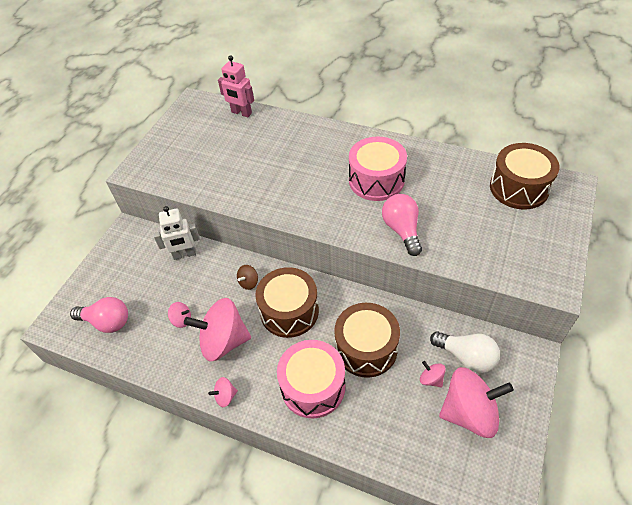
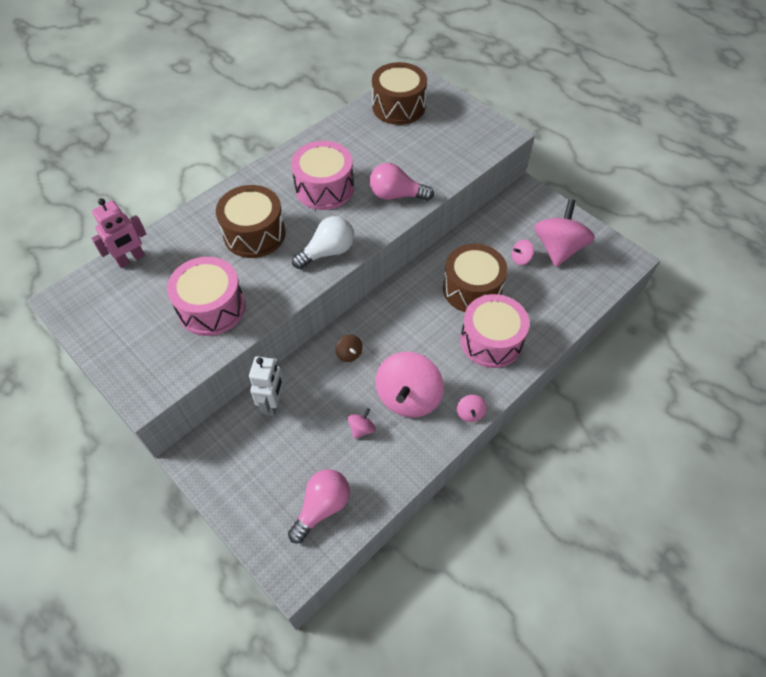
camera: 70 degrees left, 5 degrees up
(219, 170) = (211, 308): none -> pink drum
(289, 311) = (403, 331): brown drum -> brown drum (254, 234)
(466, 357) = (512, 229): white light bulb -> white light bulb (327, 252)

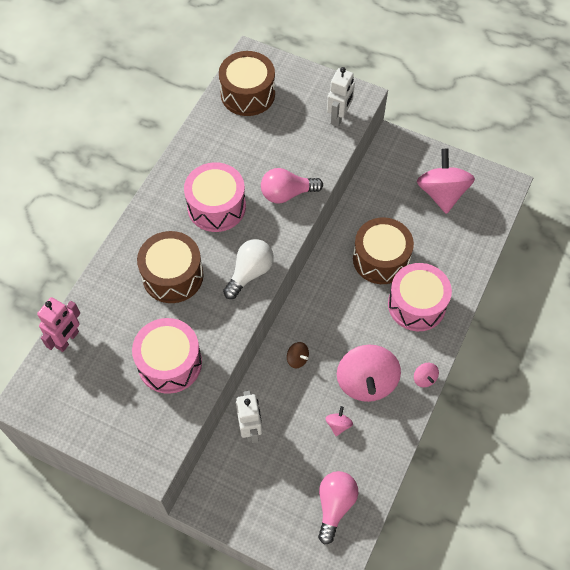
camera: 20 degrees left, 5 degrees up
(476, 146) = (339, 117): none -> white robot
(520, 259) = (412, 214): pink spinning top -> none

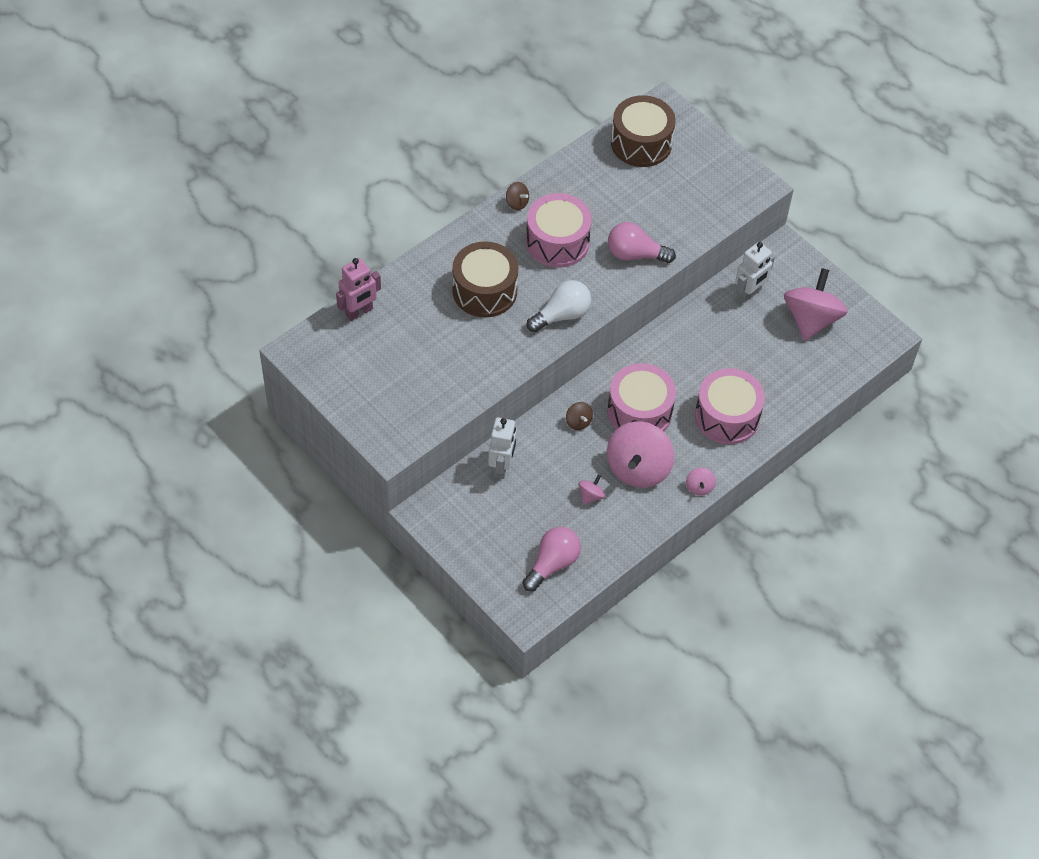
camera: 20 degrees right, 5 degrees down
(166, 184) = (517, 203): none -> brown spinning top
(170, 363) = (447, 367): pink drum -> pink drum (639, 412)
(339, 117) = (726, 199): white robot -> white robot (749, 294)
(381, 259) = (711, 360): brown drum -> none

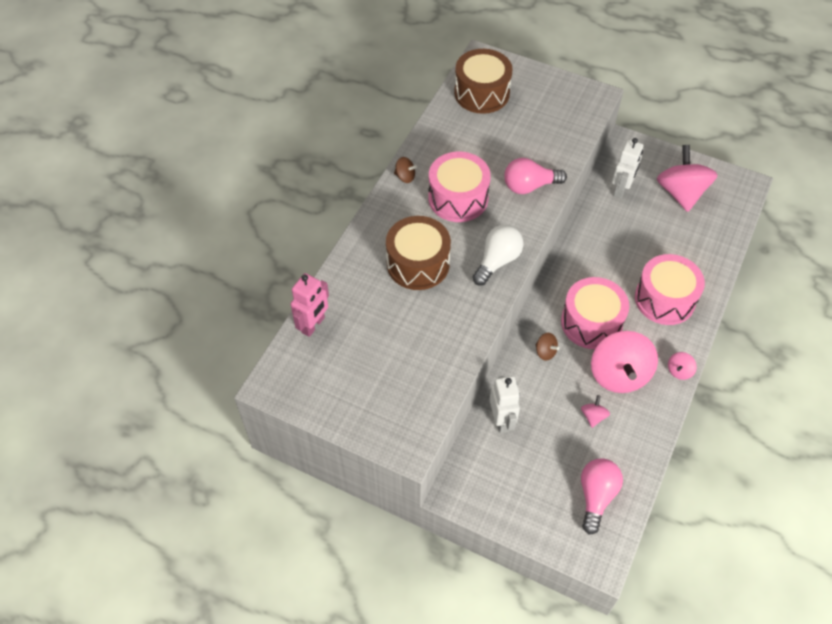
camera: 20 degrees left, 0 degrees up
(699, 487) = (679, 371): pink spinning top -> pink spinning top turned 60 degrees clockwise

